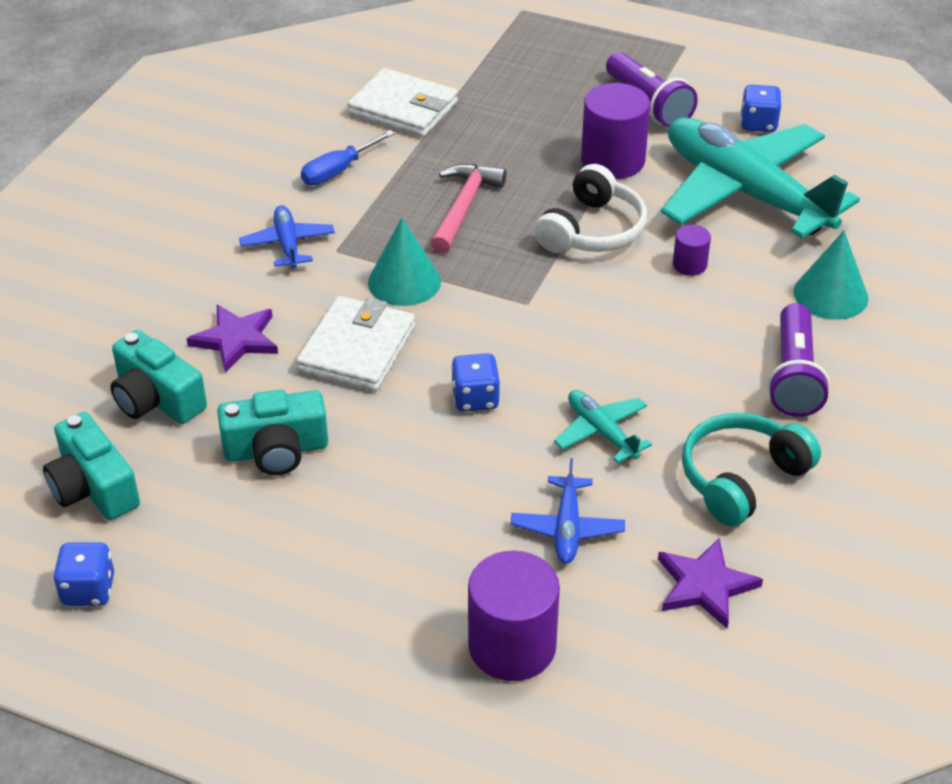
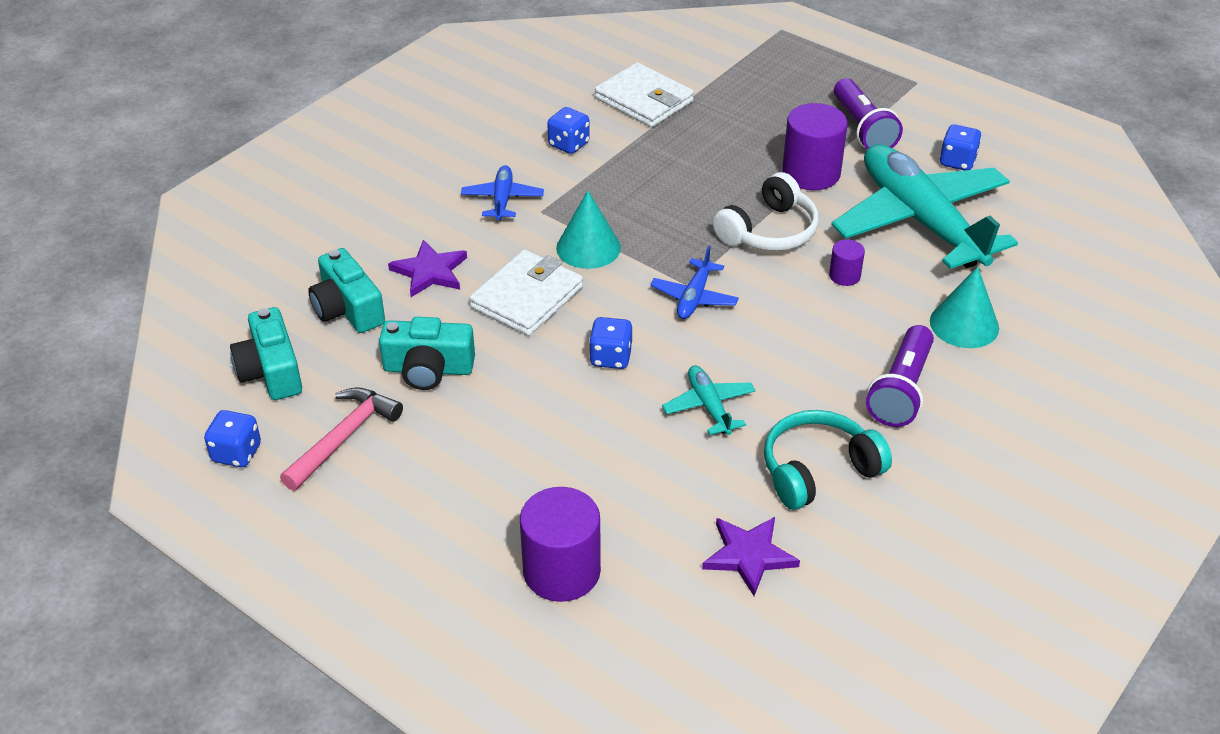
camera: 15 degrees right, 0 degrees up
(339, 171) = (569, 144): blue screwdriver -> blue dice
(463, 207) = (663, 192): pink hammer -> pink hammer (344, 437)
(567, 528) = (647, 482): blue plane -> blue plane (694, 297)

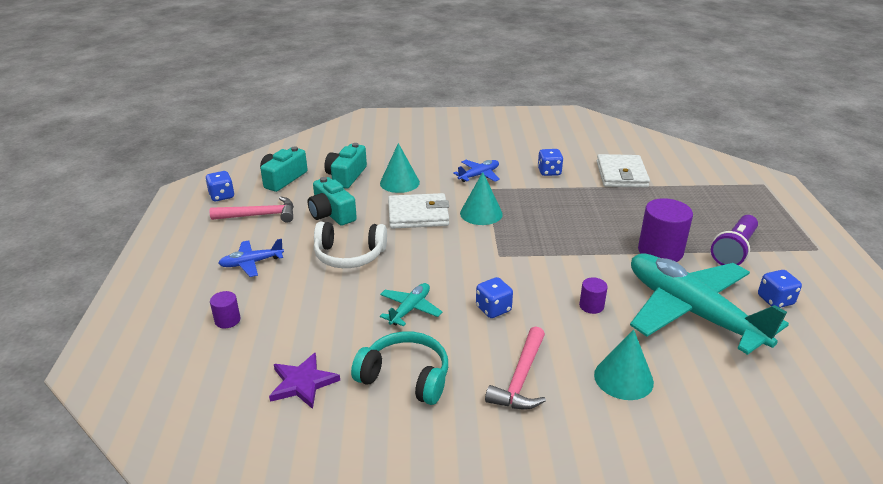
camera: 50 degrees right, 10 degrees down
(430, 272) = (399, 182): purple star -> turquoise cone
(561, 571) = (227, 320): purple cylinder -> purple cylinder, size x0.50
(610, 357) = (407, 259): blue dice -> blue dice (493, 309)
(694, 297) = (491, 262): blue plane -> blue plane (251, 263)
(768, 231) = (585, 260): white headphones -> white headphones (349, 255)
(901, 390) = (521, 379): purple flashlight -> pink hammer
(921, 221) = (691, 312): turquoise plane -> turquoise plane turned 60 degrees counterclockwise

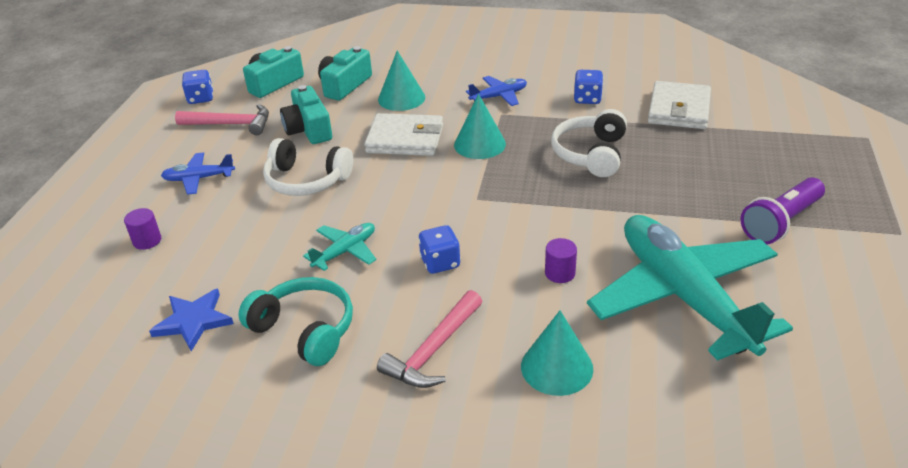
camera: 15 degrees right, 5 degrees up
(303, 383) = (193, 321): purple star -> blue star
(572, 213) = (591, 154): none -> white headphones
(660, 251) = (681, 214): purple cylinder -> none
(775, 300) = (804, 294): blue dice -> none

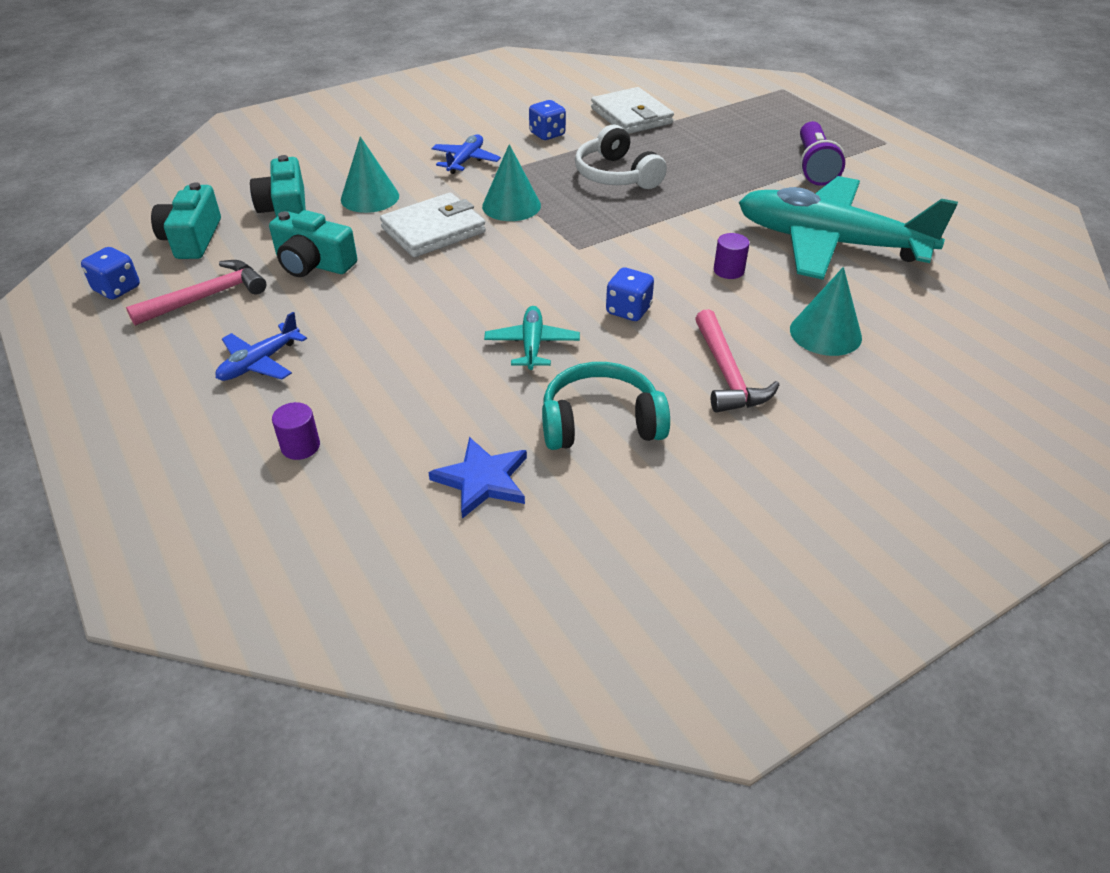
camera: 45 degrees left, 5 degrees up
(306, 180) = (391, 307): white headphones -> none

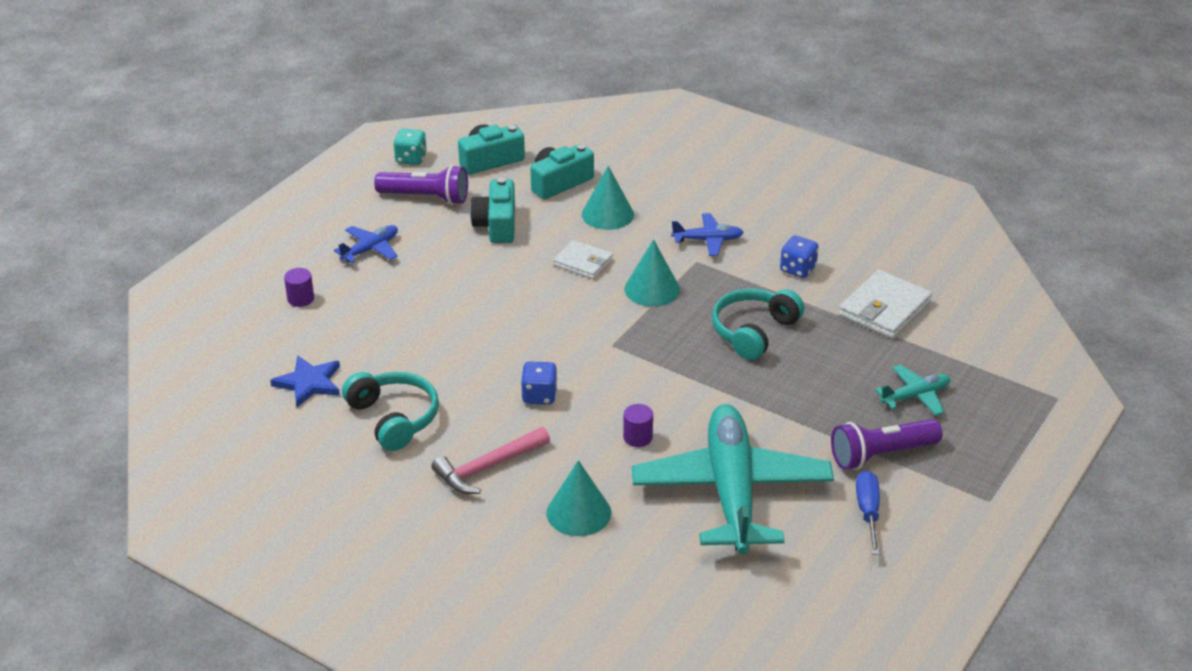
camera: 65 degrees right, 5 degrees down
(117, 289) = (411, 159): blue dice -> turquoise dice
(207, 297) = (426, 198): pink hammer -> purple flashlight
(259, 362) = (370, 249): blue plane -> blue plane turned 120 degrees clockwise
(433, 230) = (583, 262): white wallet -> white wallet, size x0.64
(532, 345) = (463, 360): turquoise plane -> turquoise plane (915, 396)
(616, 175) = (754, 332): white headphones -> turquoise headphones
(882, 191) = (868, 512): none -> blue screwdriver

